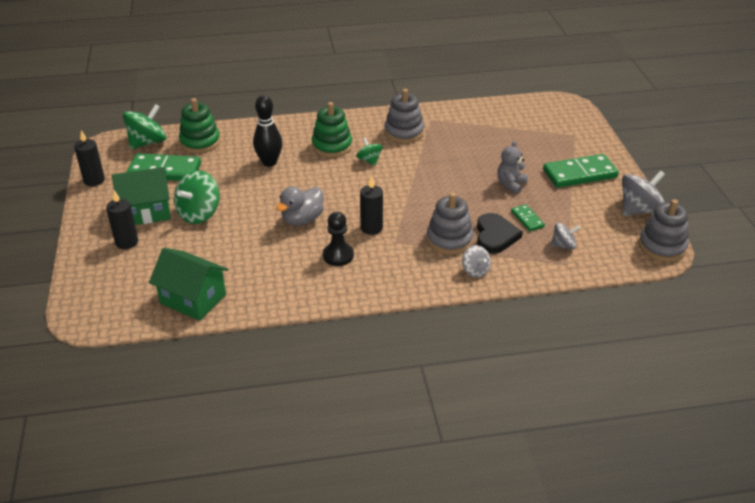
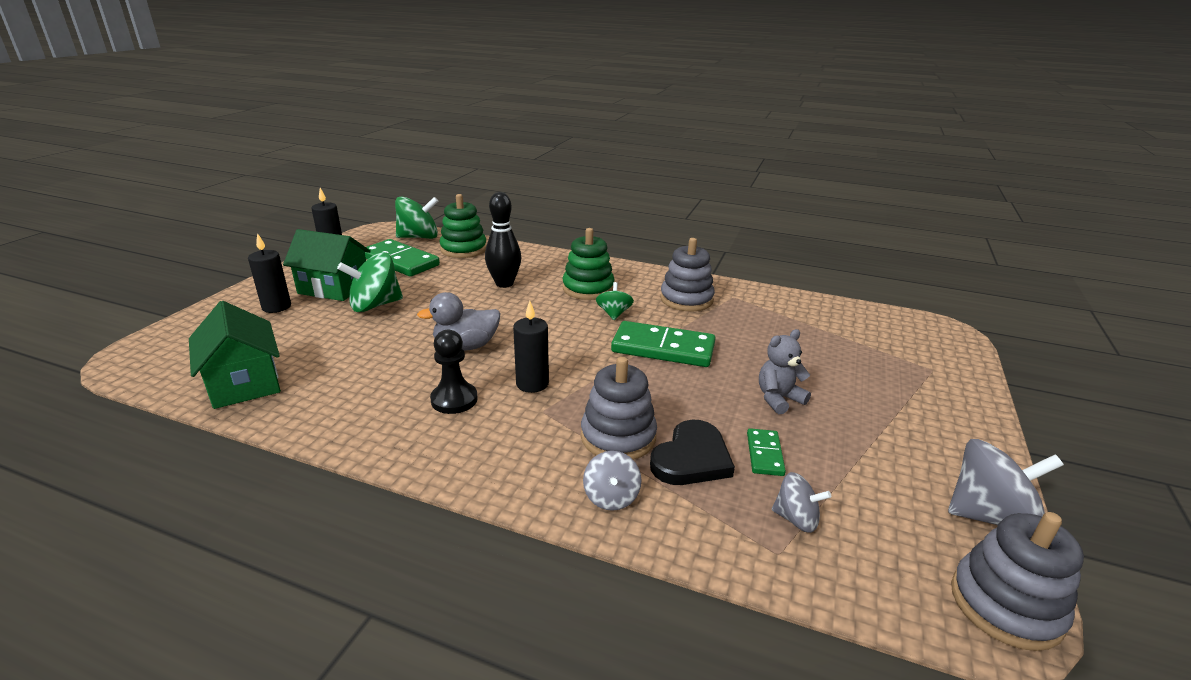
camera: 30 degrees right, 10 degrees down
(580, 174) = (906, 422): green domino -> green domino (663, 348)

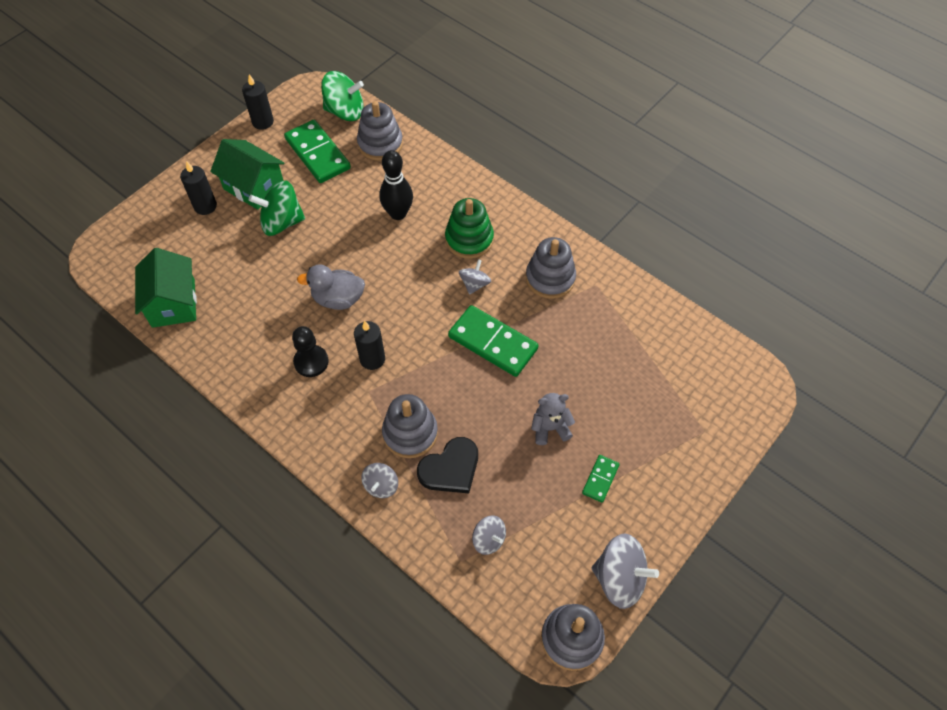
camera: 20 degrees right, 30 degrees up
(463, 249) = (380, 144): green stacking toy -> grey stacking toy
(614, 314) = (474, 284): green spinning top -> grey spinning top
(765, 454) = (503, 480): green domino -> green domino (600, 479)

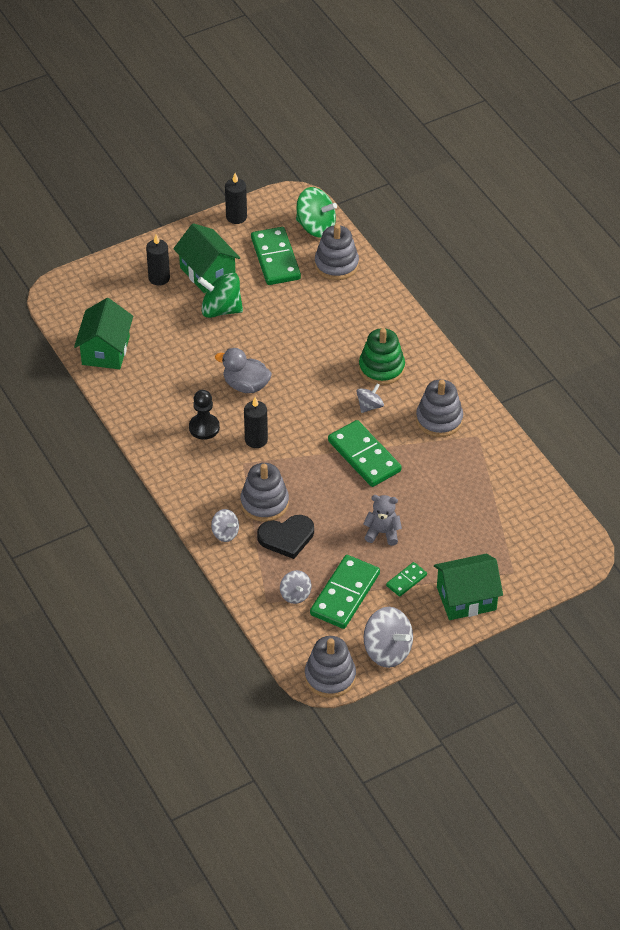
camera: 20 degrees right, 10 degrees down
(381, 486) = (225, 533): grey spinning top -> grey spinning top turned 90 degrees counterclockwise
(398, 213) = (327, 329): black bowling pin -> none
(542, 520) = (345, 594): none -> green domino
(672, 480) = (466, 598): none -> green house

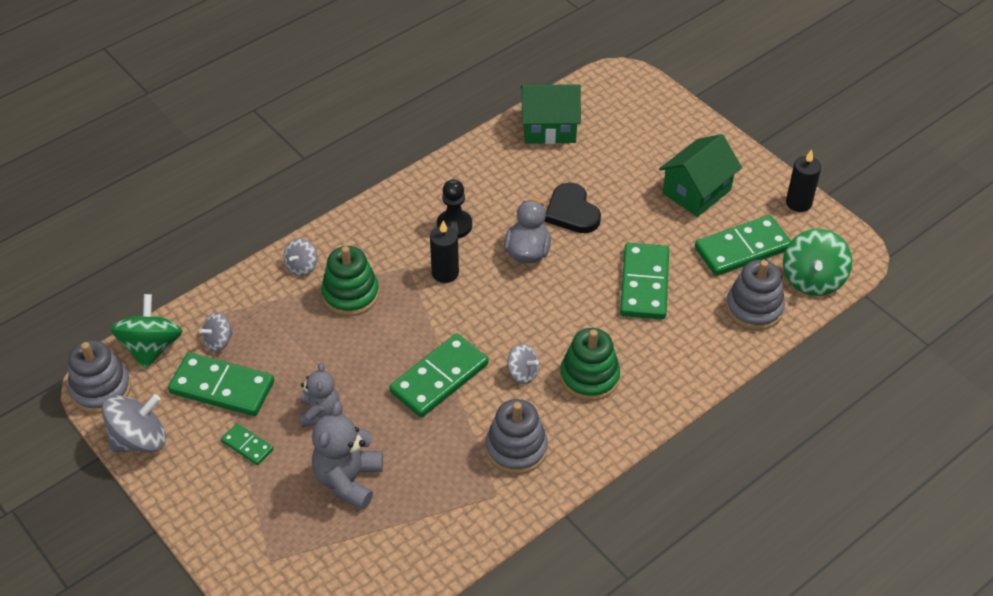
camera: 80 degrees right, 0 degrees up
(159, 278) = (673, 152): black candle -> none
(221, 309) = (641, 212): green spinning top -> green spinning top (151, 347)
(264, 503) = (350, 294): grey stacking toy -> green stacking toy
(286, 537) = (302, 321): black heart -> black heart (572, 212)
(297, 321) = (644, 284): none -> green domino
(387, 650) = (139, 440): grey spinning top -> grey spinning top turned 150 degrees counterclockwise
(450, 520) = (348, 480): none -> grey teddy bear
(466, 598) = (223, 512): green house -> none

